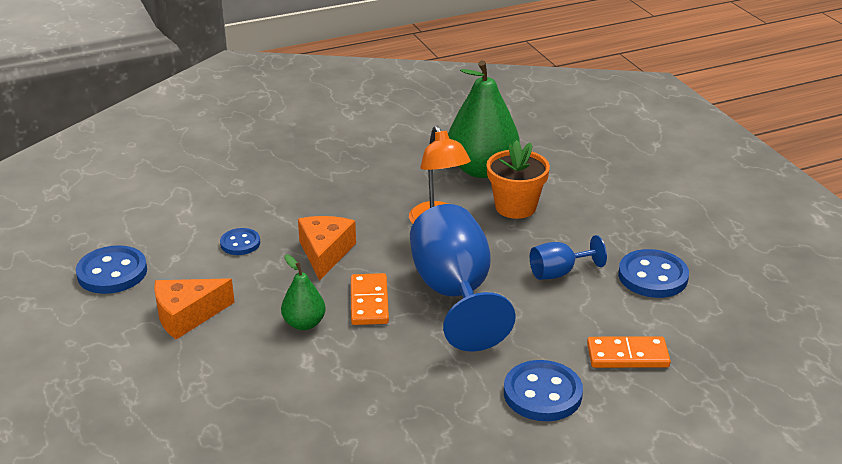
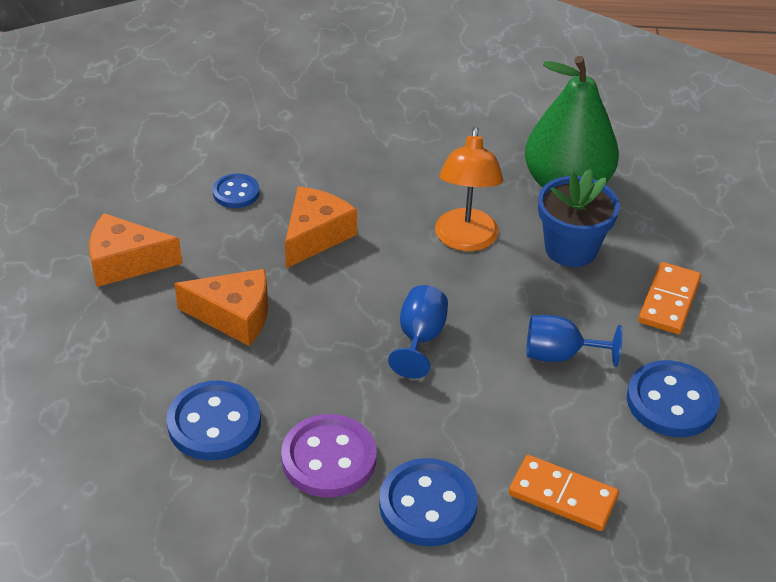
camera: 25 degrees right, 10 degrees up
(112, 272) = (89, 184): blue button -> blue button (214, 423)
(304, 324) = (234, 316): green pear -> orange cheese
(369, 302) = (319, 314): orange domino -> orange domino (668, 301)
(450, 390) = (329, 458): none -> purple button
(455, 294) = (420, 338): blue goblet -> blue goblet, size x0.49
(515, 207) = (571, 249): orange flower pot -> blue flower pot

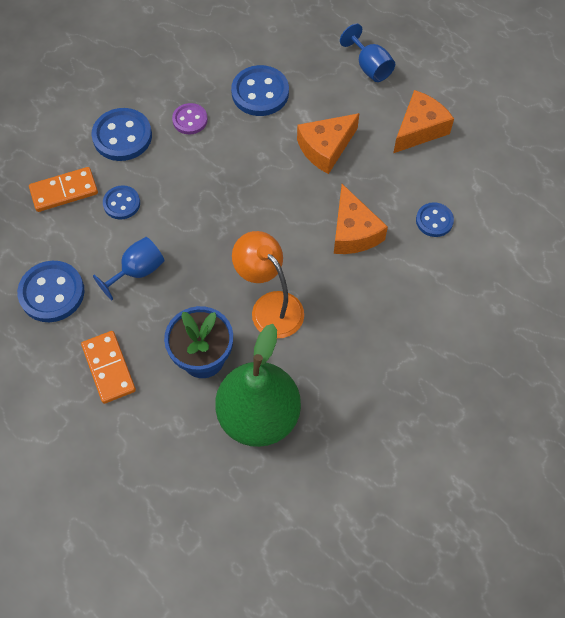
camera: 135 degrees right, 20 degrees up
(329, 458) = (190, 120): purple button -> purple button, size x0.60
(420, 338) = (220, 216): blue goblet -> blue goblet (370, 67)
(509, 430) = (121, 203): none -> blue button

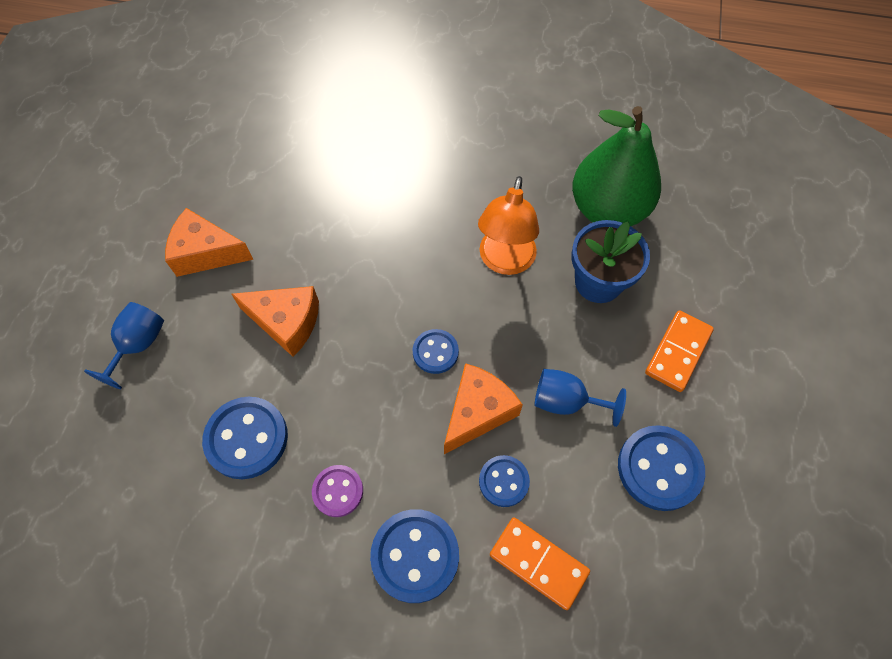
camera: 125 degrees left, 0 degrees up
(353, 232) = (373, 242): orange cheese -> orange cheese (477, 412)
(434, 220) = (314, 187): blue button -> blue button (435, 352)

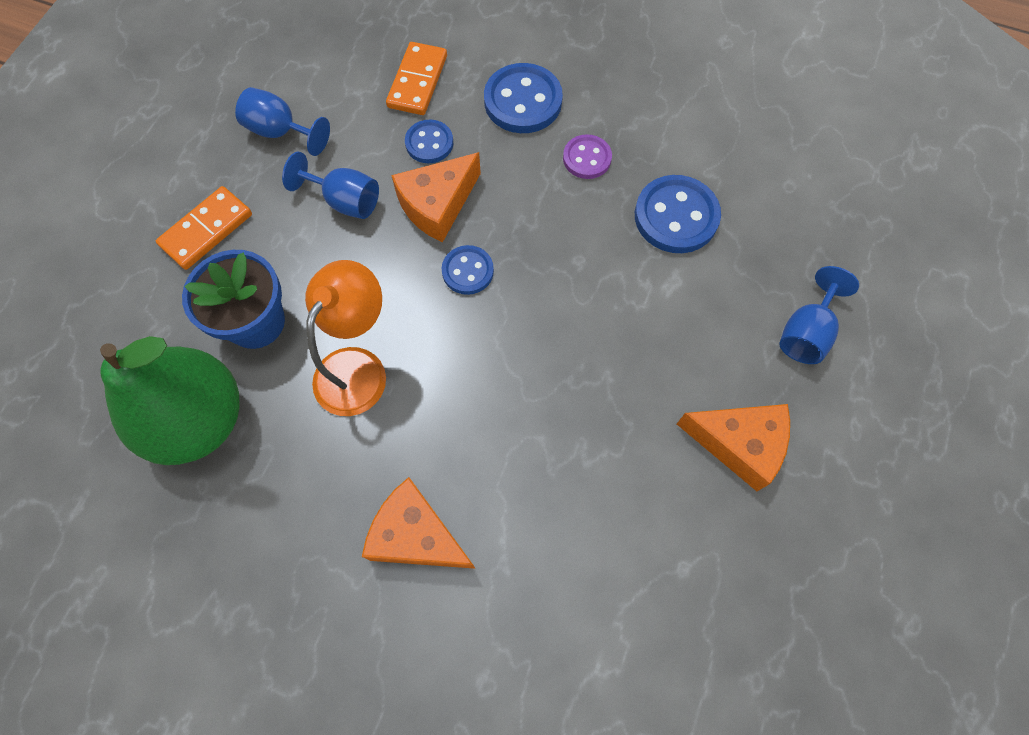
camera: 170 degrees left, 5 degrees up
(286, 322) = (634, 332): orange cheese -> orange cheese (416, 535)
(538, 563) = (417, 81): orange domino -> orange domino turned 60 degrees clockwise
(659, 468) = (281, 132): blue button -> blue goblet

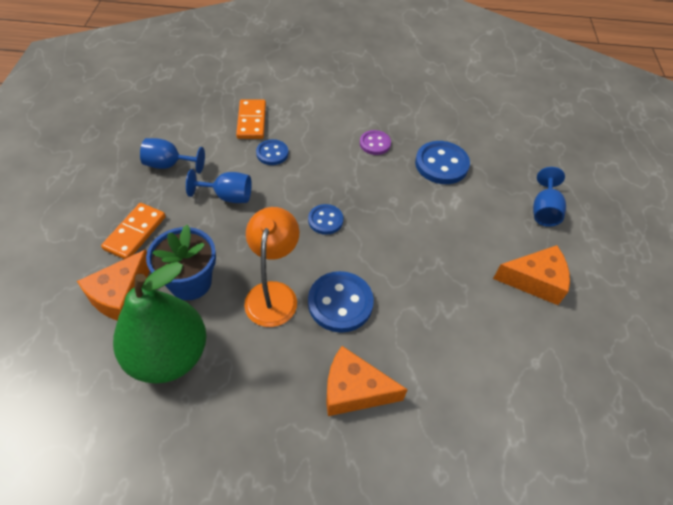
camera: 20 degrees left, 15 degrees down
(437, 205) = (291, 187): orange cheese -> orange cheese (121, 295)
(523, 101) = (323, 120): blue button -> blue button (340, 303)

